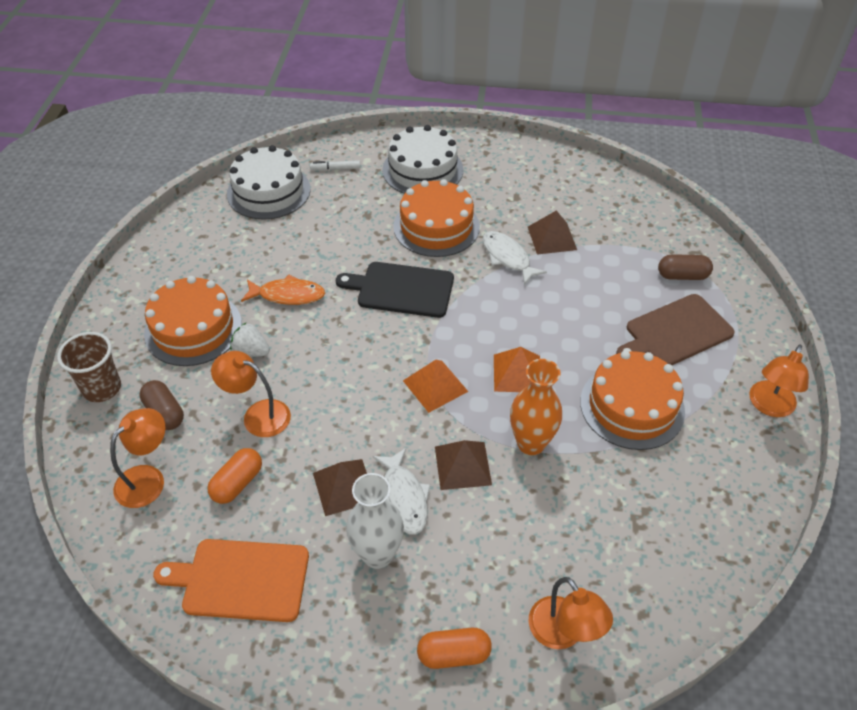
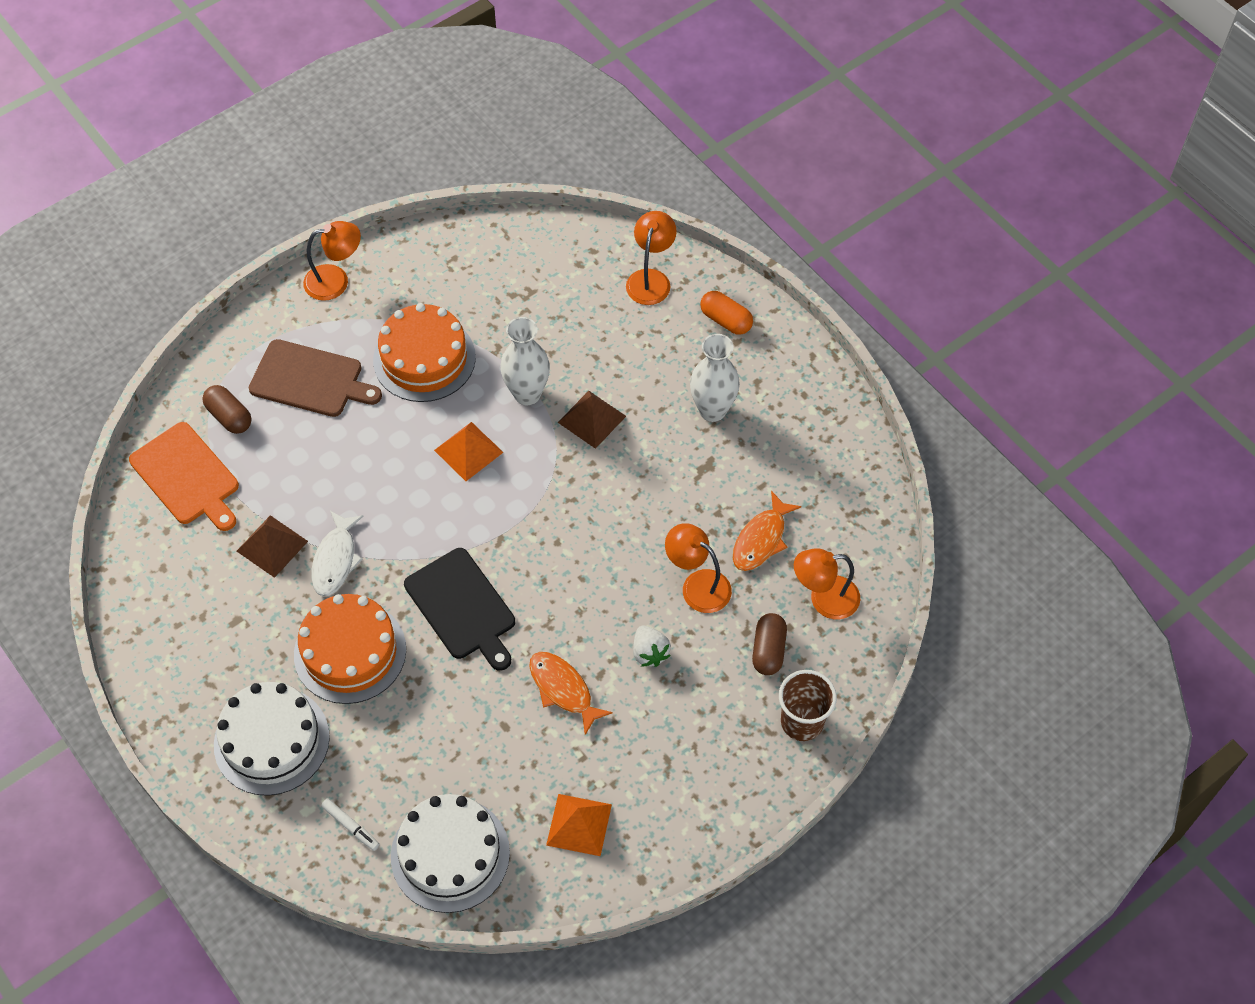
camera: 135 degrees left, 10 degrees up
(193, 328) = (677, 723): orange cake -> none
(237, 483) = (761, 539): orange capsule -> orange fish
(241, 580) = (816, 467): orange cutting board -> orange cutting board (187, 476)
(258, 415) = (697, 585): orange lamp -> orange lamp turned 150 degrees clockwise
(344, 486) = (689, 473): brown pyramid -> none
(404, 497) = (656, 431): white fish -> none
(435, 386) = (540, 494): orange pyramid -> orange pyramid (579, 824)
(531, 443) = (527, 394): orange vase -> white vase

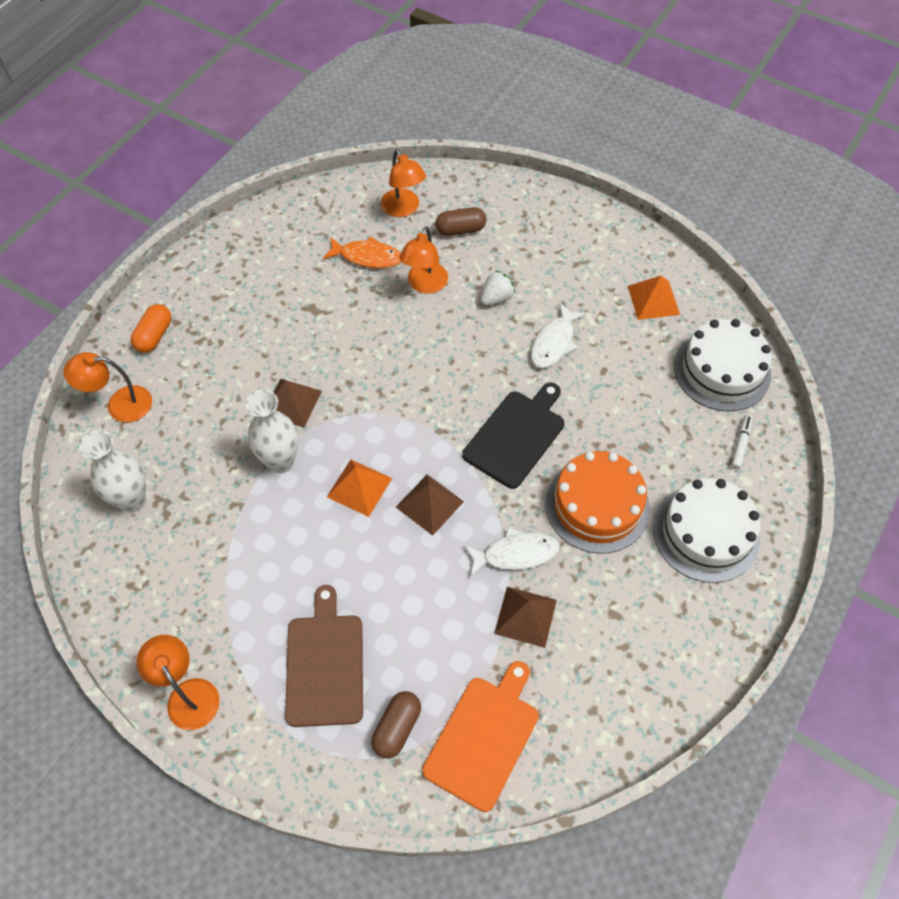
camera: 110 degrees left, 0 degrees up
(422, 504) = (429, 504): none -> brown pyramid
(424, 358) = (266, 565): orange cake -> none
(563, 689) = (554, 342): orange fish -> white fish
(712, 410) = (254, 319): white vase -> white vase (132, 500)
(802, 722) = (508, 198): brown cup -> none

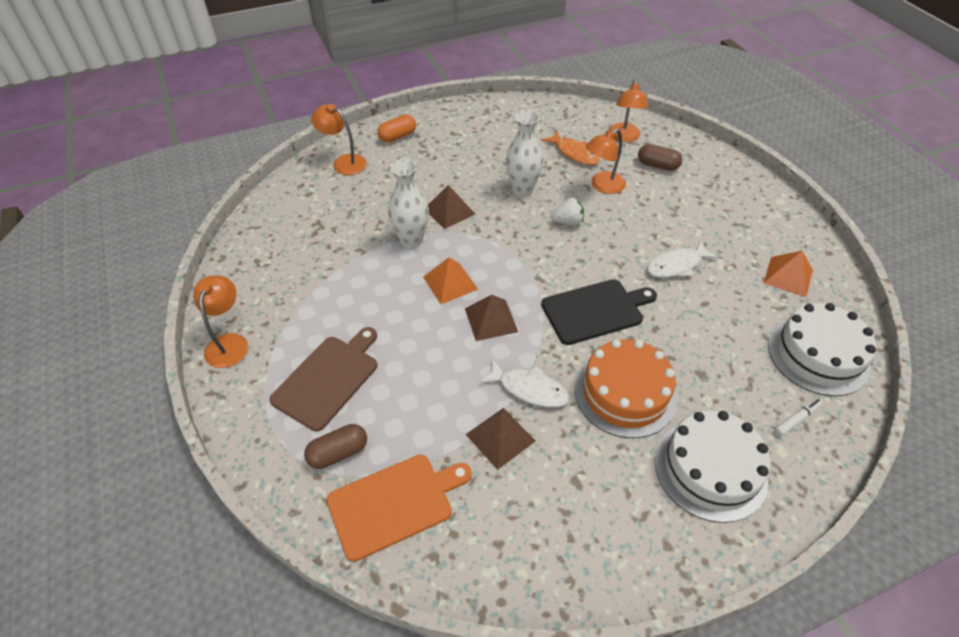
camera: 35 degrees right, 10 degrees down
(132, 500) = (302, 215): white vase -> white vase (522, 190)
(496, 298) = (652, 217): white strawberry -> white strawberry (568, 222)

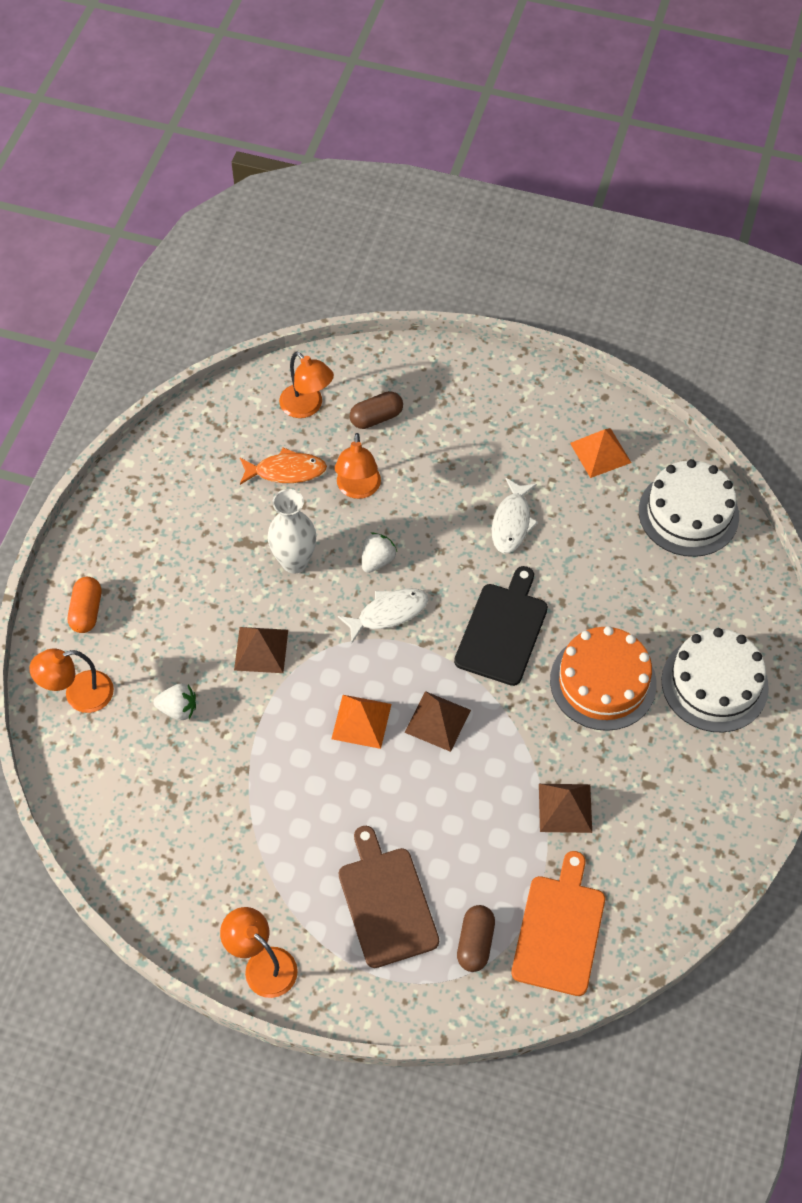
camera: 50 degrees left, 10 degrees up
(374, 202) = (178, 709): none -> white strawberry
(411, 240) = (271, 714): white vase -> none
(529, 389) = (537, 749): white fish -> white fish (388, 613)
(796, 419) = (725, 586): white marker -> none

